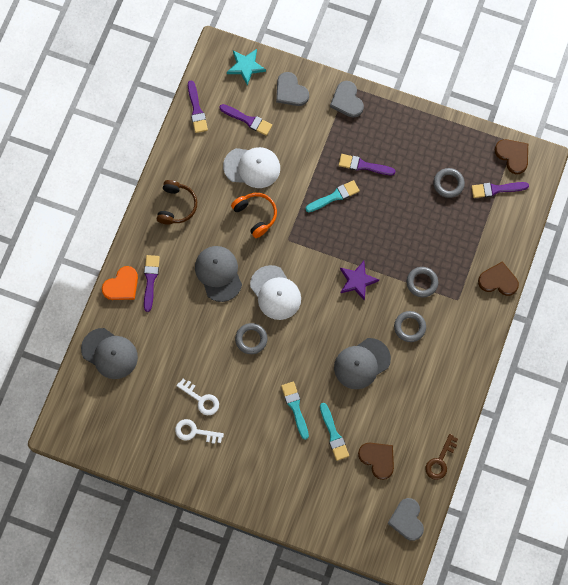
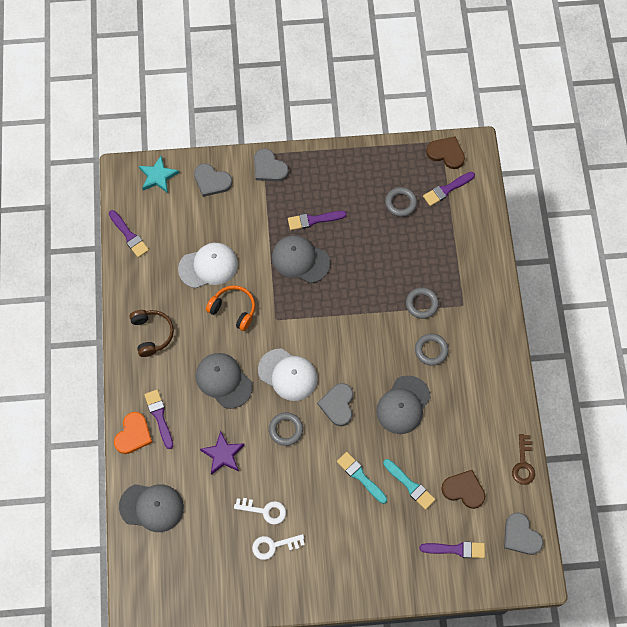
camera: 25 degrees left, 5 degrees down
(248, 120) = (183, 224): purple brush -> purple brush (456, 549)
(305, 338) = (337, 405): none -> grey heart
(334, 196) = (300, 260): turquoise brush -> grey cap
(357, 281) = (360, 329): purple star -> purple star (223, 454)
(498, 280) = (491, 271): brown heart -> none

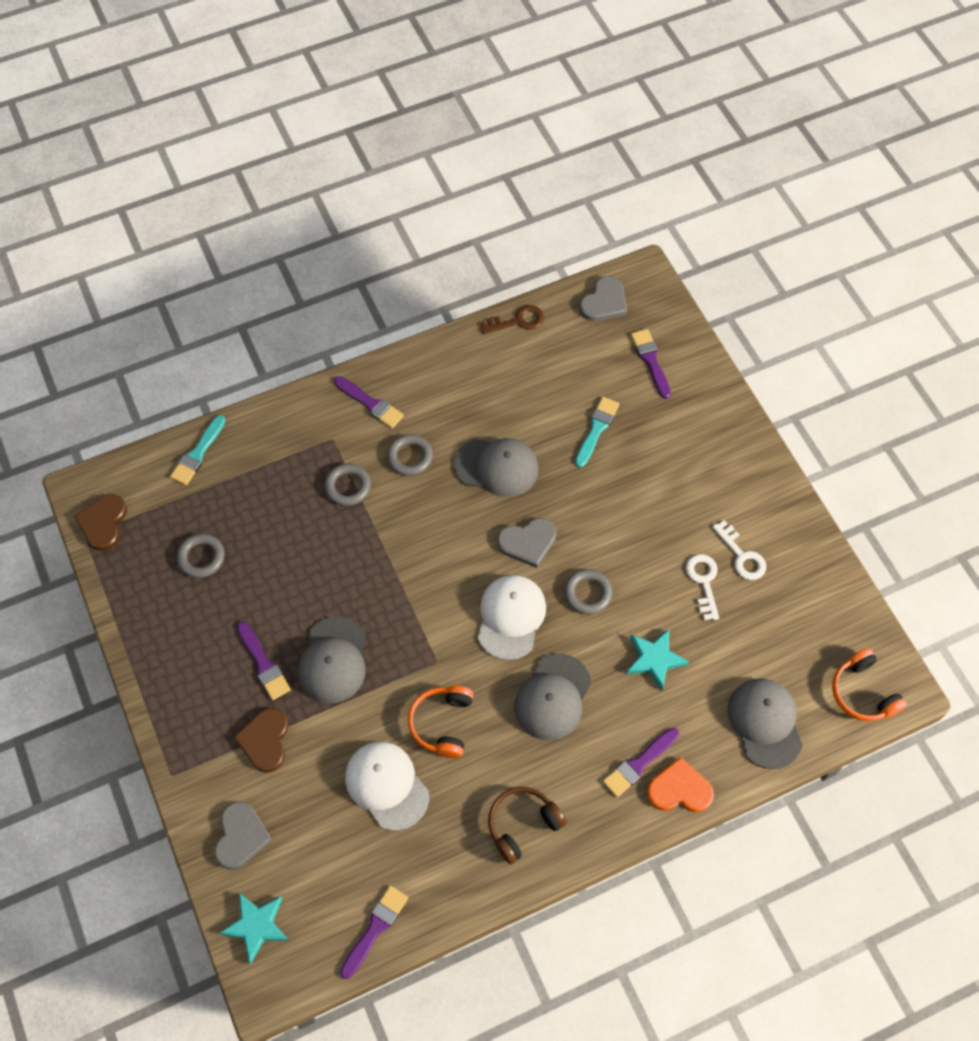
camera: 110 degrees left, 5 degrees down
(144, 583) = (863, 692): none -> orange headphones
(223, 454) = (654, 659): purple star -> turquoise star
(269, 167) = (193, 758): grey heart -> none
(360, 476) = (610, 487): turquoise brush -> turquoise brush (198, 453)
(447, 189) = (162, 506): purple brush -> purple brush (371, 404)
(464, 490) = (576, 372): brown heart -> brown heart (265, 740)

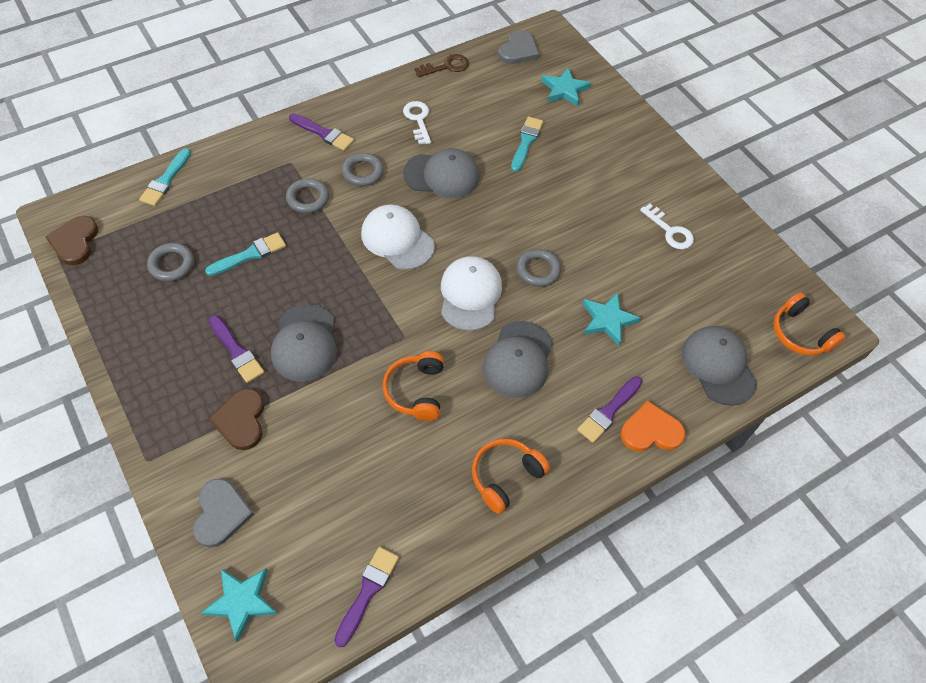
camera: 10 degrees left, 5 degrees down
(283, 551) = (250, 254): none -> turquoise brush
(386, 785) = (367, 452): white cap -> white cap (397, 239)
(523, 825) = (506, 477): brown headphones -> orange headphones
(528, 542) = (477, 232): grey heart -> none
(650, 361) = (564, 90): purple brush -> turquoise star
(703, 582) = (640, 254): white key -> white key (418, 120)

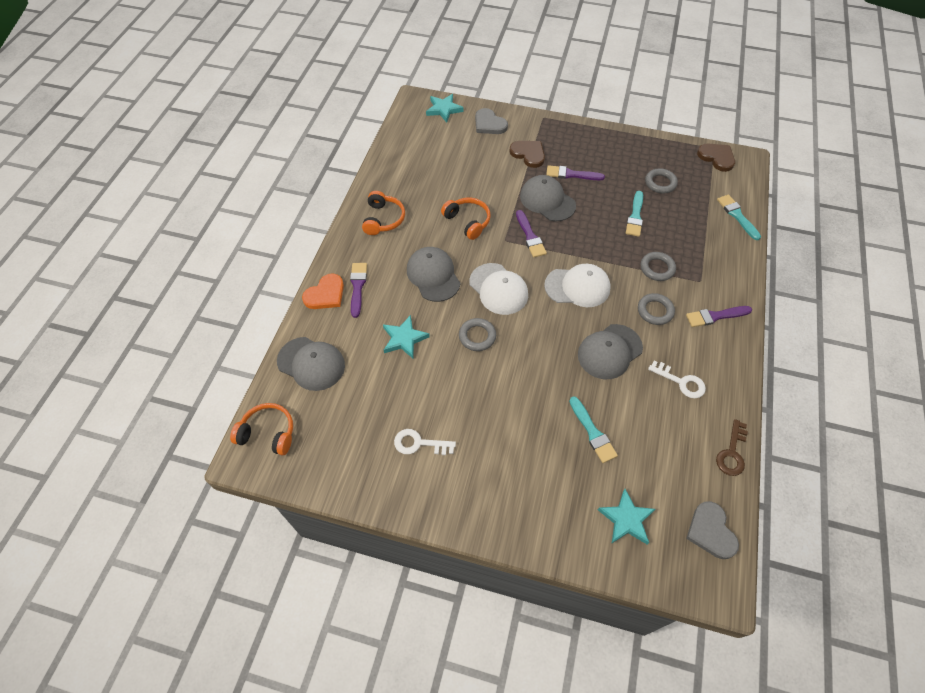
camera: 140 degrees right, 0 degrees up
(367, 591) = (399, 143): purple brush -> purple brush (530, 236)

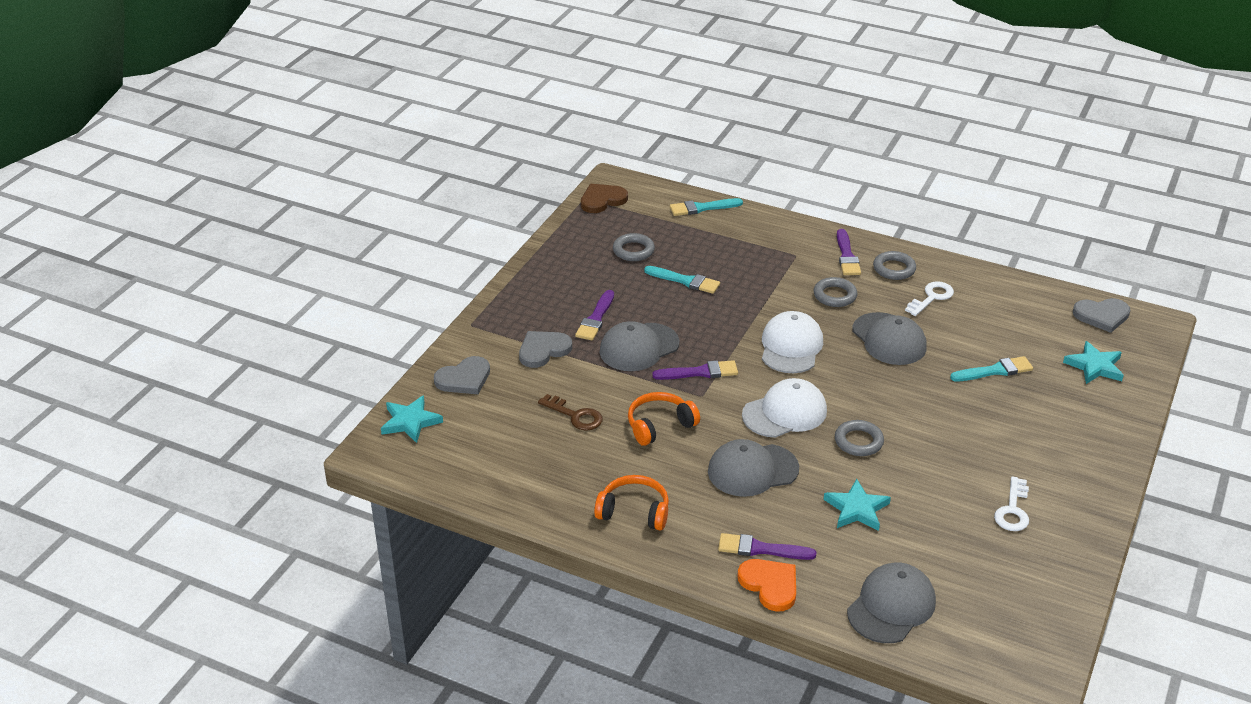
camera: 80 degrees left, 20 degrees down
(268, 433) = (1002, 656): orange headphones -> none
(528, 154) = (543, 350): brown heart -> grey heart
(657, 268) = (772, 281): grey ring -> grey ring (894, 269)
(732, 453) = (1016, 284): brown key -> brown key (575, 415)

